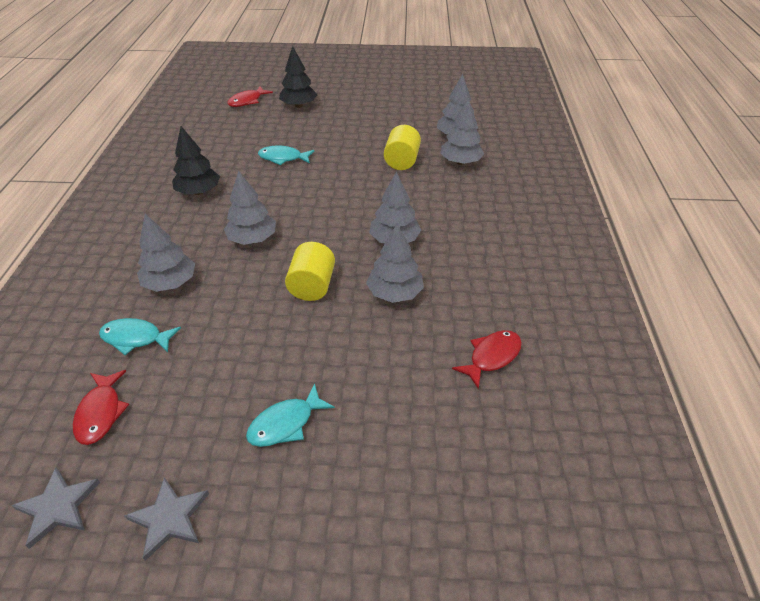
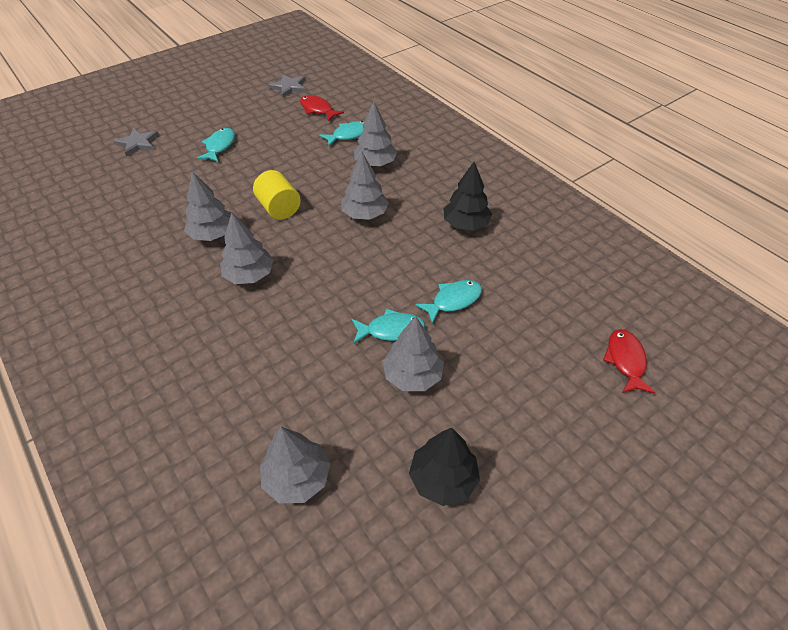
camera: 140 degrees right, 5 degrees up
(169, 518) = (238, 103): grey star -> grey star (138, 143)
(299, 105) = (560, 397): black tree -> black tree (443, 478)
(339, 163) = (391, 330): none -> turquoise fish
(402, 161) = (327, 377): yellow cylinder -> none
(460, 162) = (255, 422): grey tree -> grey tree (412, 375)
(491, 357) = (112, 230): red fish -> none

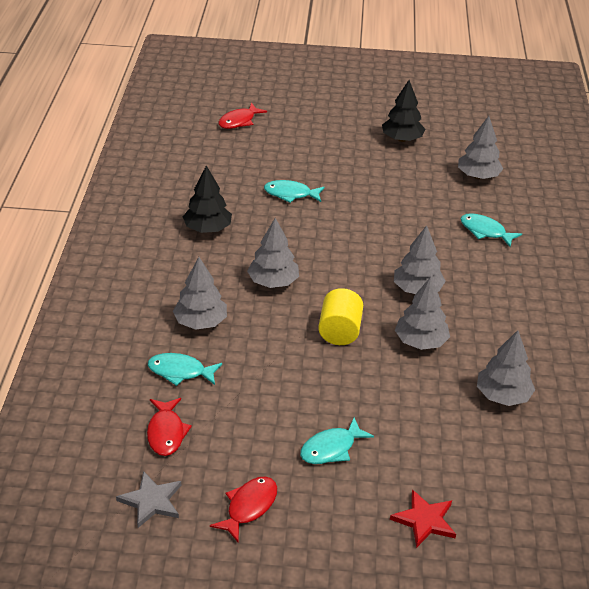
camera: 140 degrees left, 10 degrees down
(138, 143) = (424, 520): grey star -> red star
(239, 106) = (249, 507): none -> red fish
(391, 330) = (352, 202): turquoise fish -> turquoise fish (485, 231)
(412, 375) = (367, 178): grey tree -> grey tree (502, 396)

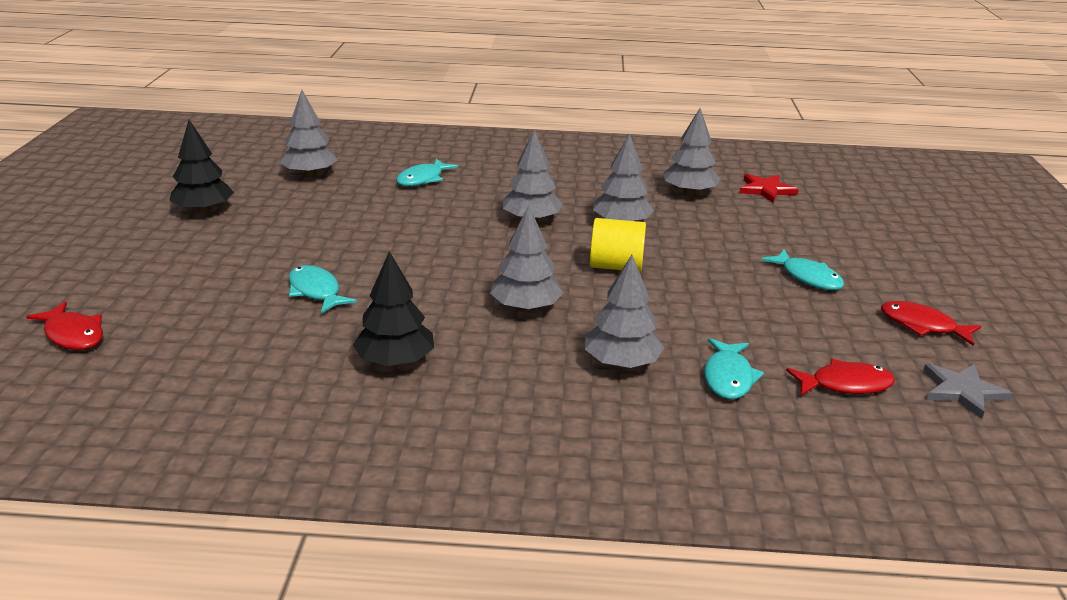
camera: 90 degrees left, 10 degrees down
(290, 194) = (316, 291): turquoise fish -> turquoise fish turned 135 degrees clockwise
(424, 520) = (871, 237): red star -> red star (766, 190)

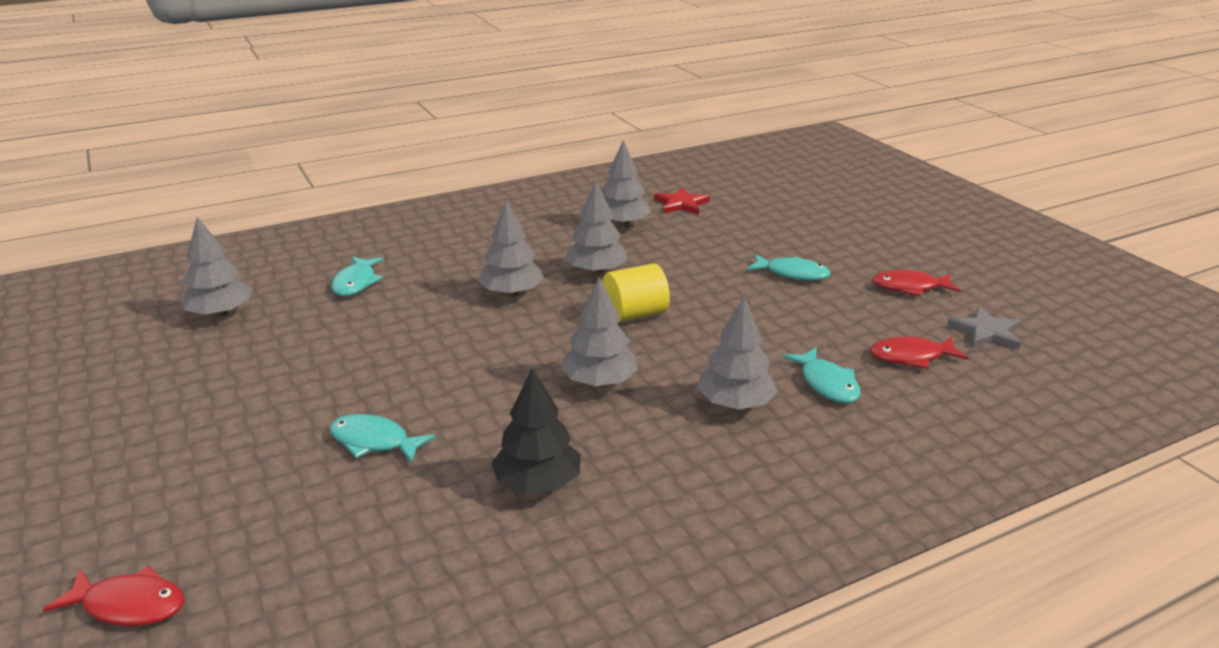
camera: 30 degrees left, 0 degrees up
(204, 210) = (133, 395): black tree -> none
(845, 385) = (911, 357): red fish -> red fish turned 150 degrees counterclockwise

